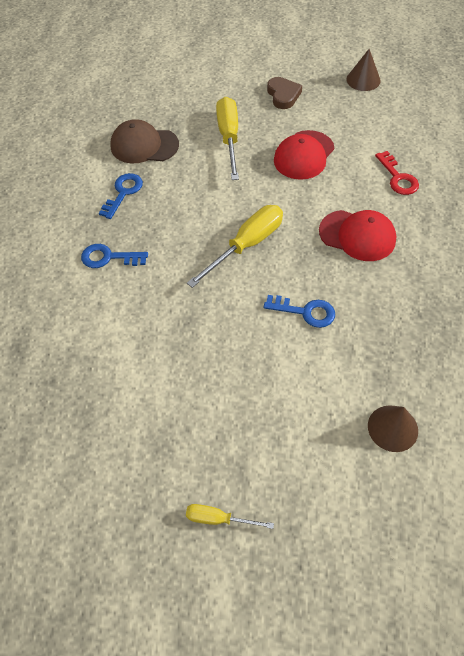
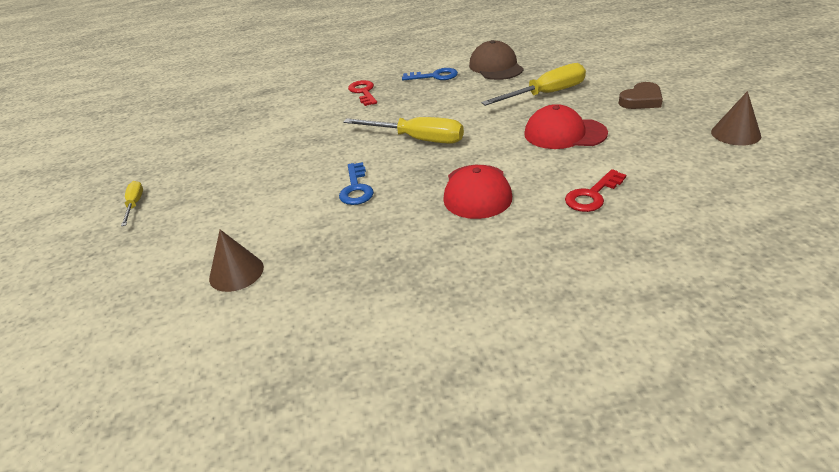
camera: 70 degrees right, 20 degrees down
(109, 257) = (363, 92): blue key -> red key

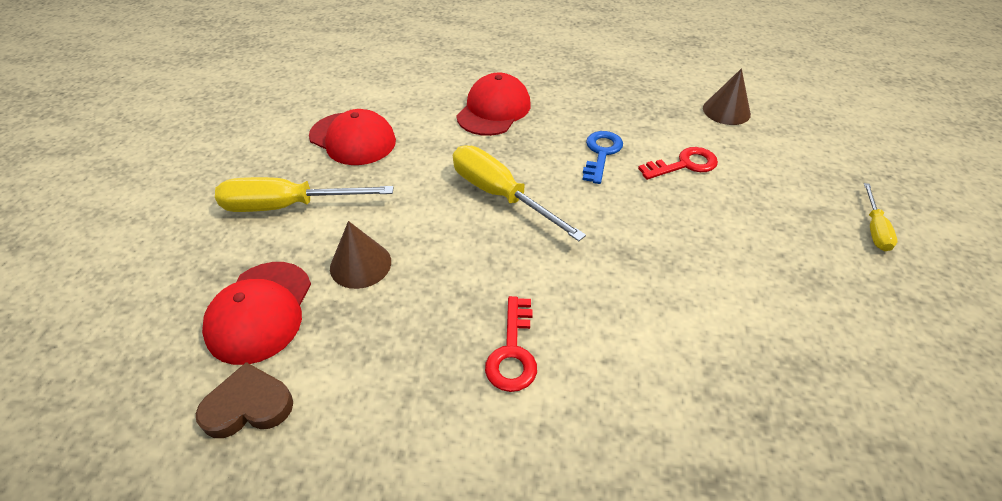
camera: 160 degrees left, 10 degrees up
(434, 76) = (369, 338): blue key -> none
(496, 67) = (260, 311): brown cap -> red cap
(592, 195) = (413, 77): red key -> red key (684, 164)
(641, 100) = (224, 149): brown heart -> brown heart (248, 405)
(735, 134) = (235, 83): brown cone -> brown cone (360, 264)

